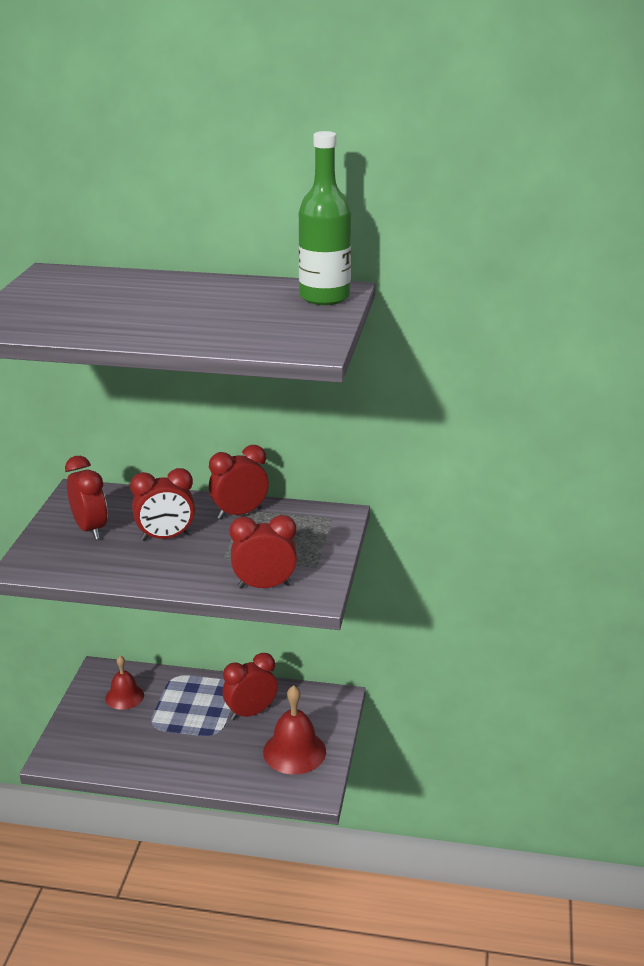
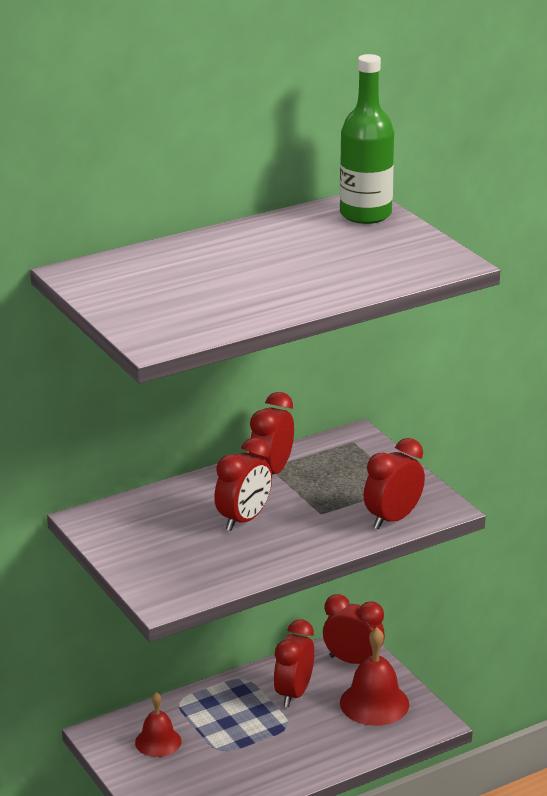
camera: 40 degrees left, 0 degrees up
(90, 529) = (163, 544): red clock -> red clock (353, 661)

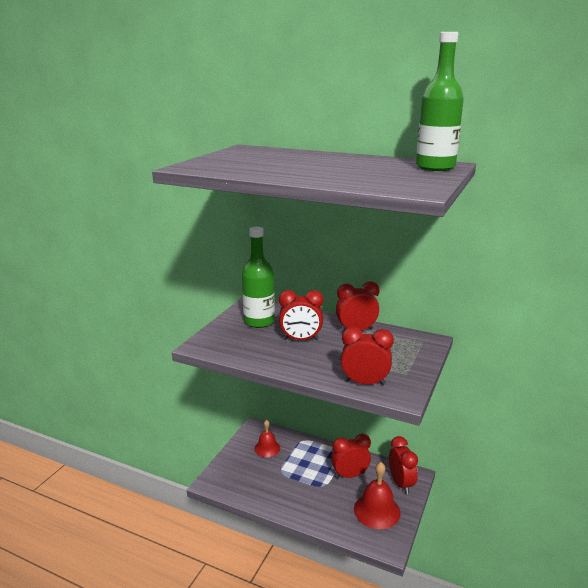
camera: 55 degrees right, 5 degrees down
(152, 531) = (259, 321): none -> green bottle

